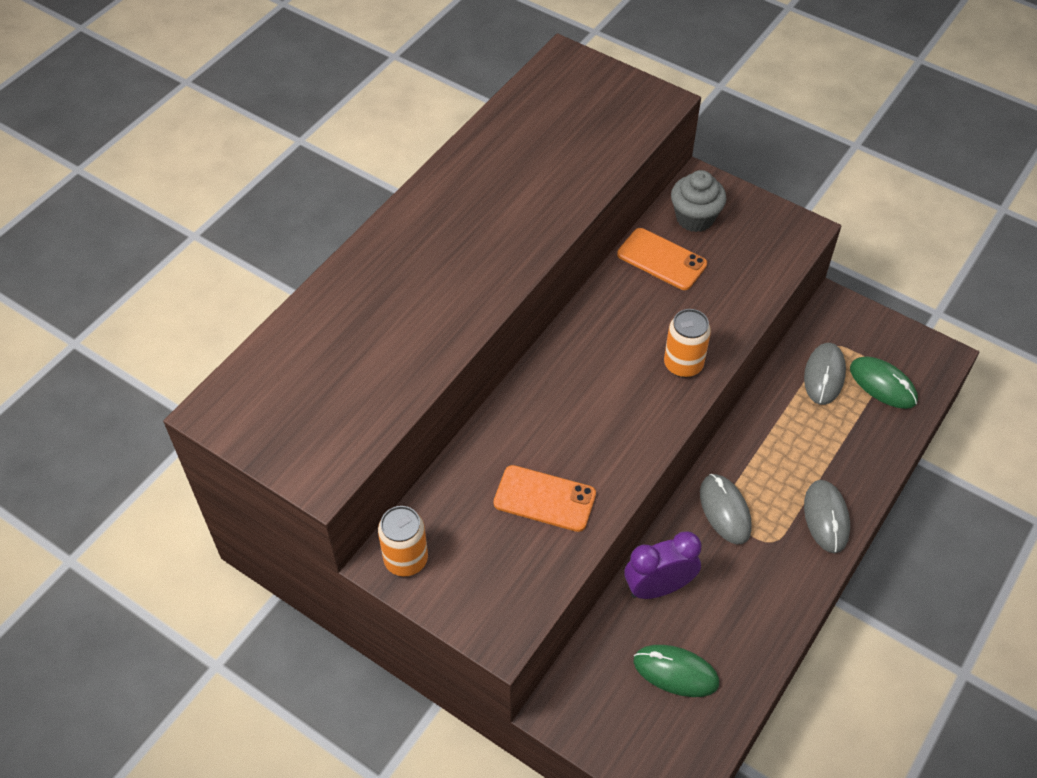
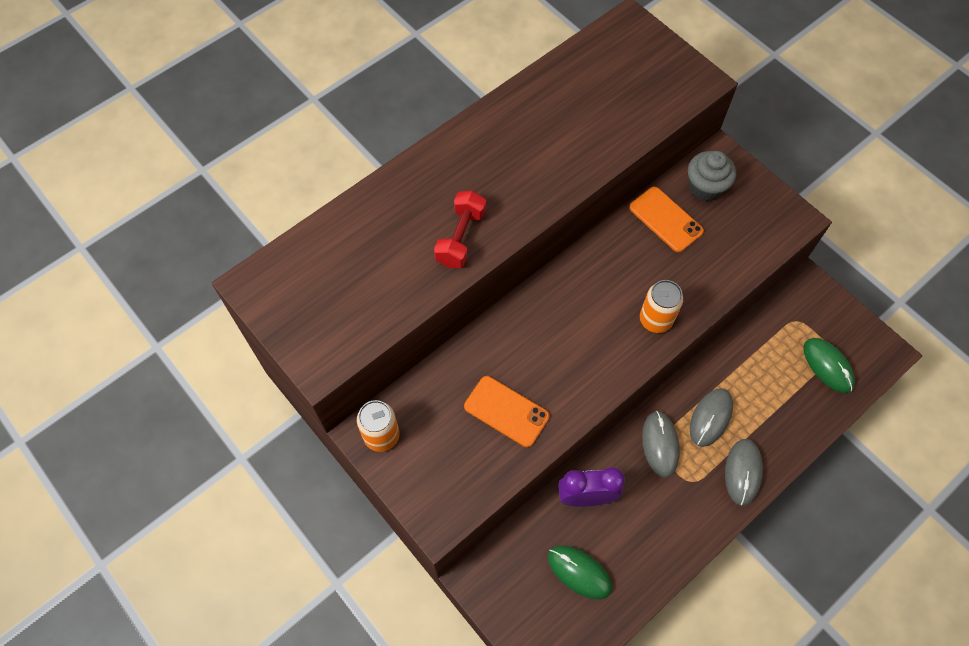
camera: 15 degrees right, 10 degrees up
(445, 311) = (461, 238): none -> red dumbbell
(824, 375) = (780, 346): grey mouse -> grey mouse (710, 418)

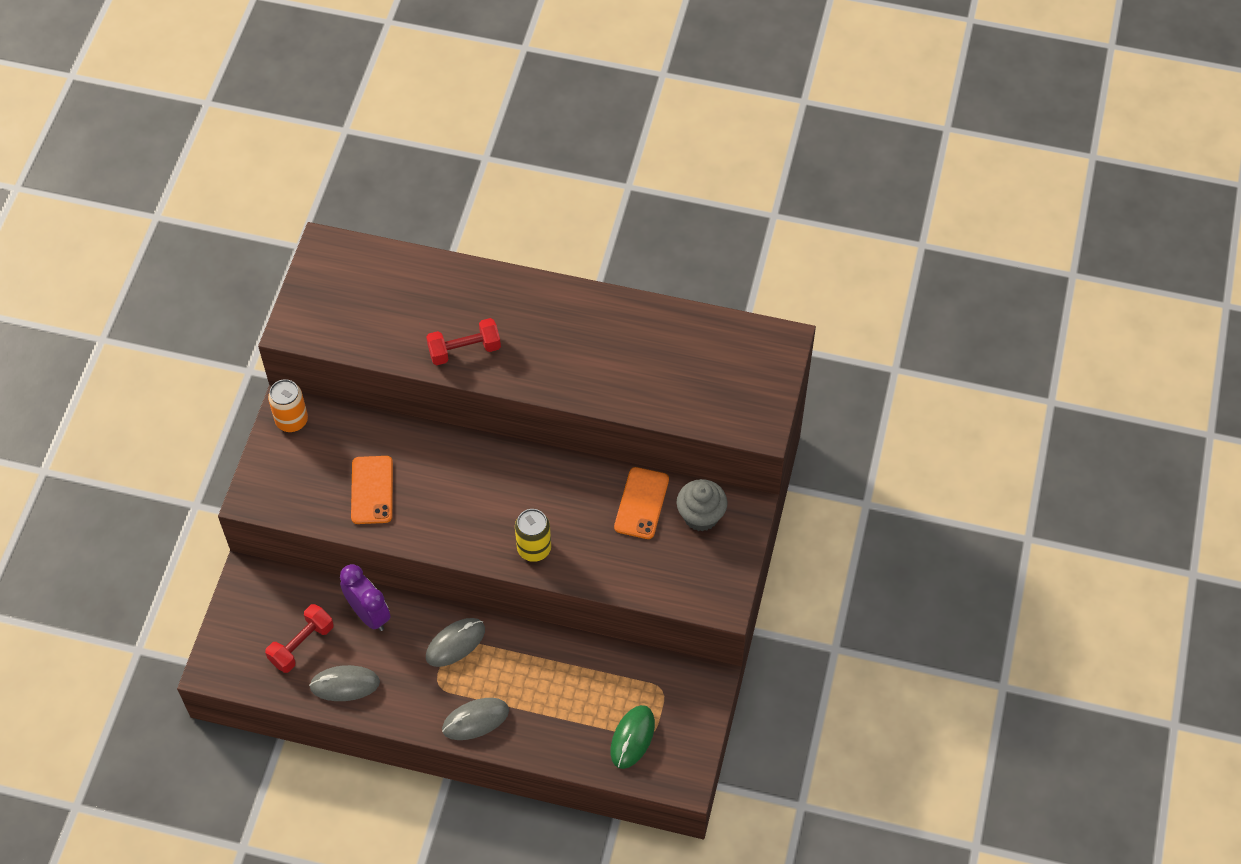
camera: 55 degrees right, 5 degrees down
(579, 572) = (301, 645): green mouse -> red dumbbell
(655, 320) = (534, 549): orange can -> yellow can
(710, 418) = (509, 669): grey mouse -> grey mouse (345, 684)

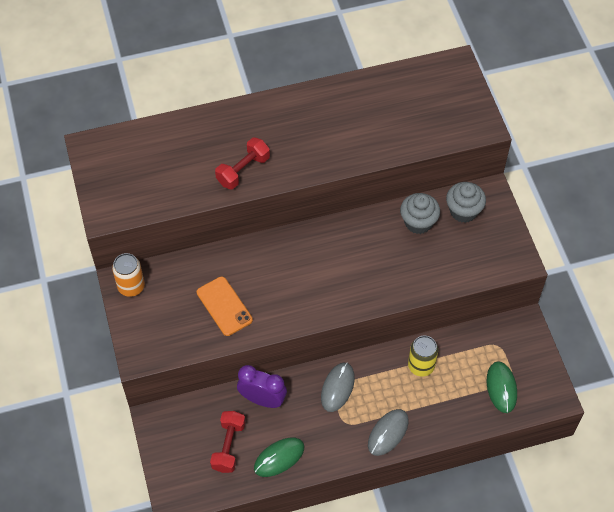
camera: 30 degrees left, 0 degrees up
(345, 684) = (279, 458): grey mouse -> green mouse
(534, 549) = (367, 289): yellow can -> yellow can (421, 366)
(641, 503) = (418, 222): orange phone -> grey cupcake

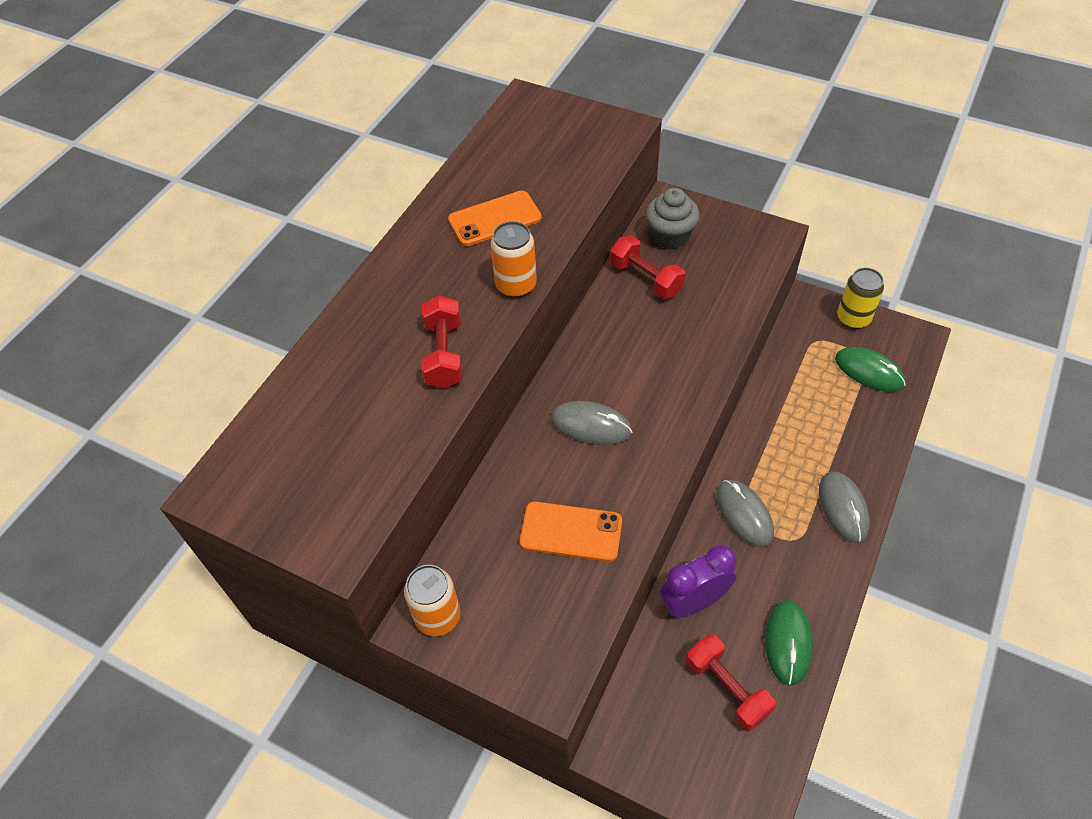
camera: 45 degrees left, 5 degrees down
(294, 269) = (591, 425): none -> grey mouse
(315, 166) = (516, 285): none -> orange can
(350, 121) = (495, 219): none -> orange phone
(418, 222) = (646, 279): grey cupcake -> red dumbbell
(421, 366) = (784, 419): yellow can -> yellow can (853, 318)

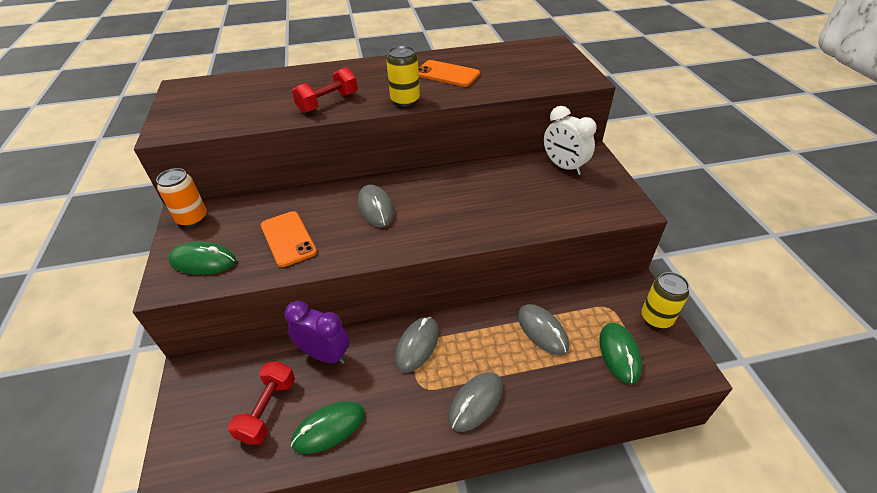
camera: 50 degrees right, 10 degrees down
(516, 285) = (405, 100): orange can -> yellow can
(537, 634) = (203, 261): none -> green mouse
(646, 279) = (515, 174): red dumbbell -> none
(670, 236) = (564, 167): grey cupcake -> white clock
(803, 406) = (542, 331): none -> grey mouse

